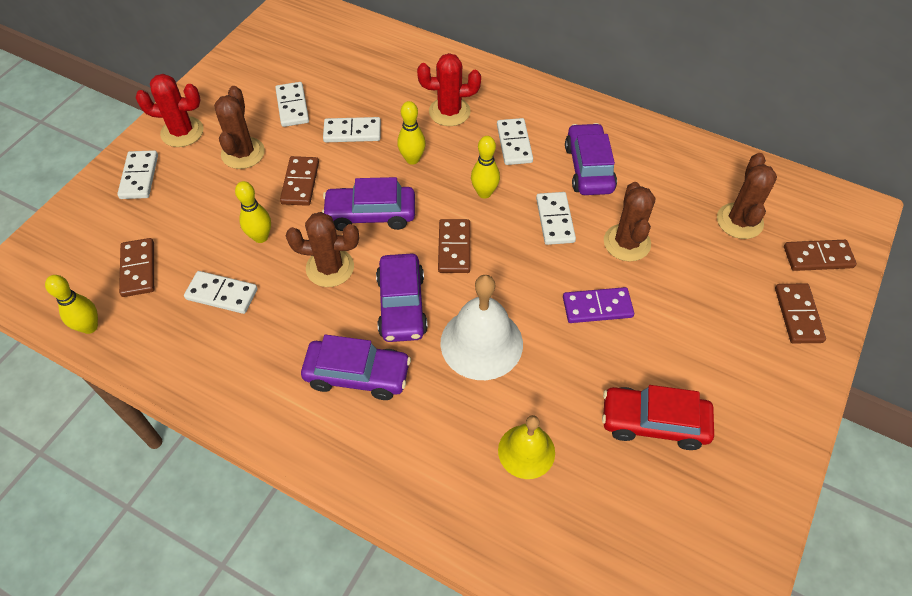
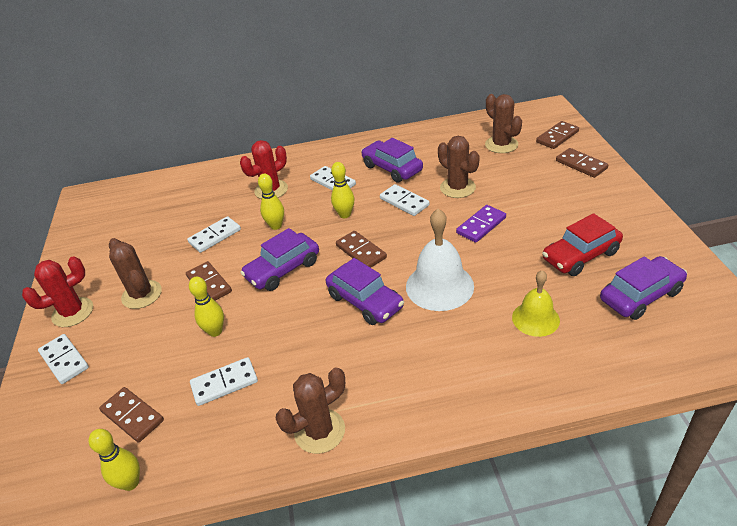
camera: 35 degrees left, 15 degrees down
(292, 106) = (151, 248): white domino -> none
(330, 267) = (289, 314): brown cactus -> brown cactus (319, 431)
(357, 375) = (383, 357): purple car -> purple car (640, 296)

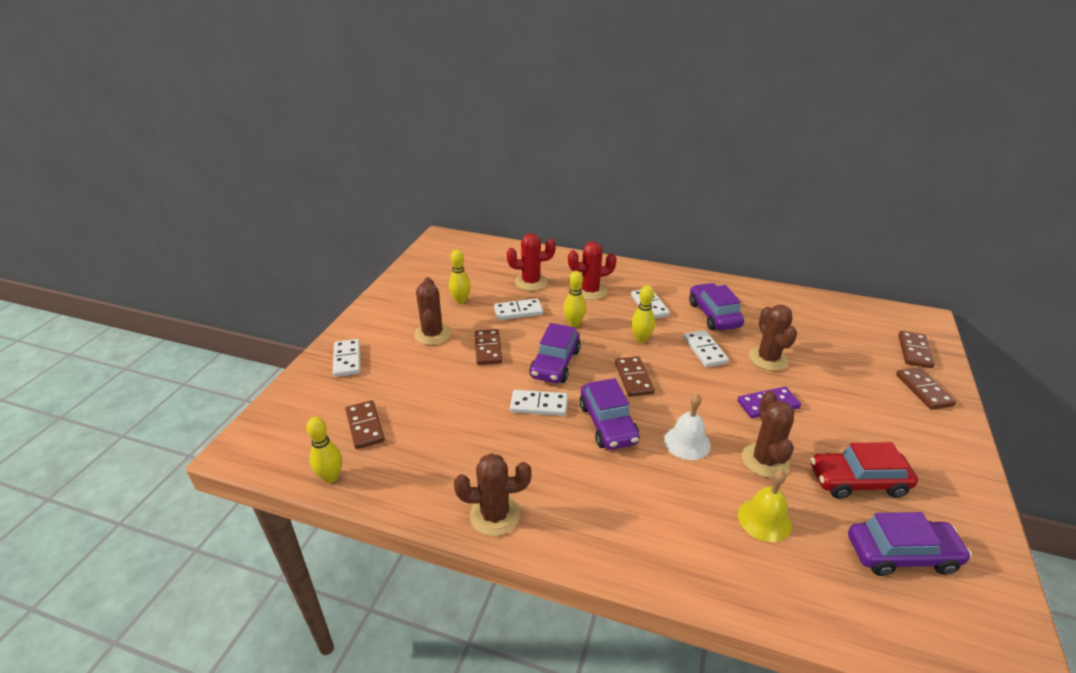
camera: 25 degrees right, 5 degrees down
(73, 312) = (376, 326): red cactus -> red cactus (531, 282)
(215, 331) = (467, 390): yellow bowling pin -> yellow bowling pin (461, 301)
(224, 383) = (447, 436): white domino -> white domino (539, 405)
(283, 269) = (555, 363): purple car -> purple car turned 60 degrees counterclockwise
(439, 286) = (687, 442): white bell -> white bell, size x0.64
(501, 144) = (844, 335): brown cactus -> brown cactus (764, 460)
(557, 137) = (914, 351): brown domino -> brown domino turned 60 degrees counterclockwise

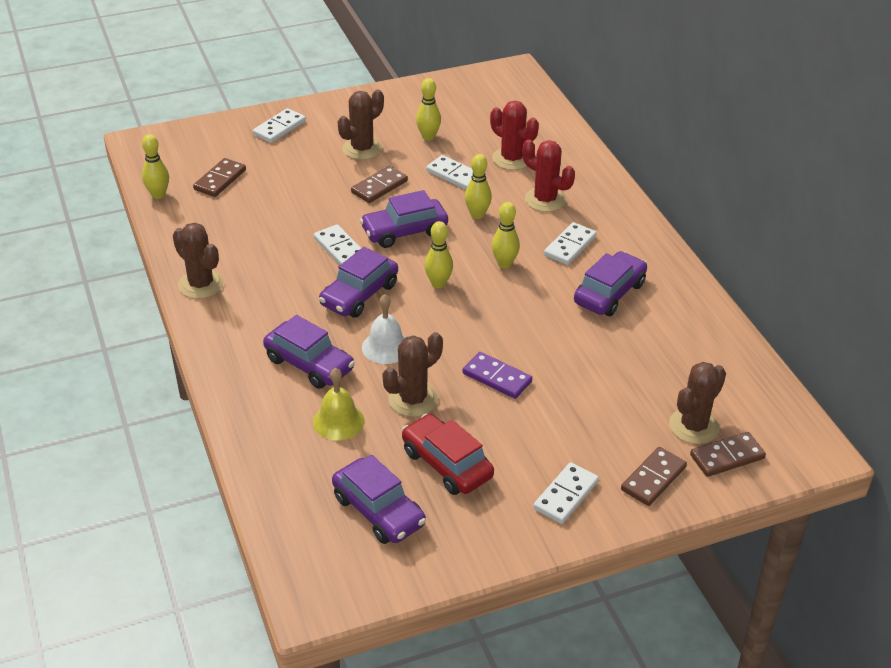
camera: 50 degrees right, 5 degrees up
(633, 378) = (438, 283): brown domino -> yellow bowling pin
(673, 499) = (309, 364): none -> purple car
(704, 350) = (536, 309): white domino -> white domino (565, 495)
(768, 359) = (574, 355): brown cactus -> brown cactus (694, 426)

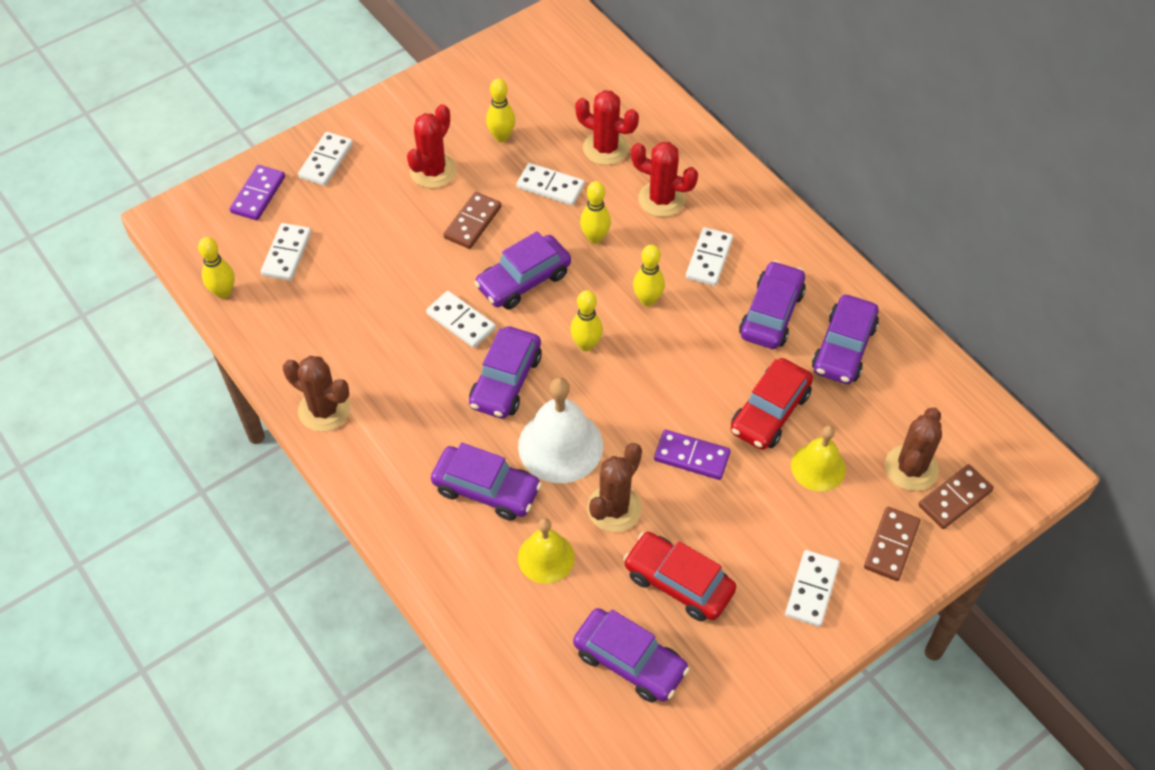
camera: 15 degrees left, 15 degrees up
(215, 139) = (258, 194): none -> purple domino
(220, 180) = (287, 254): brown domino -> white domino
(362, 149) = (433, 171): brown cactus -> red cactus
(386, 347) = (560, 445): white bell -> white bell, size x1.57
(580, 360) = (770, 412): none -> red car
(608, 408) = (818, 467): none -> yellow bell
(665, 329) = (843, 348): none -> purple car

